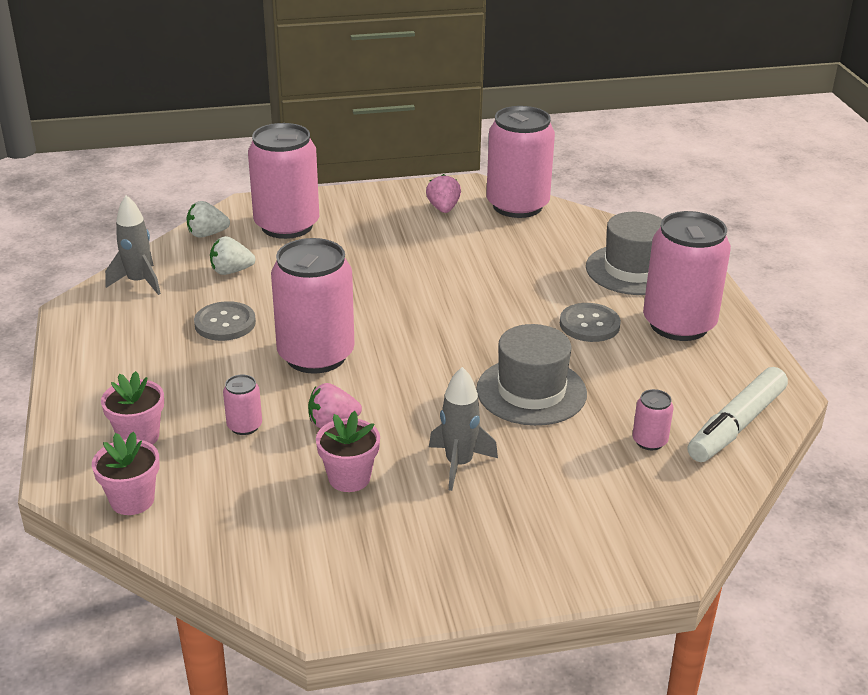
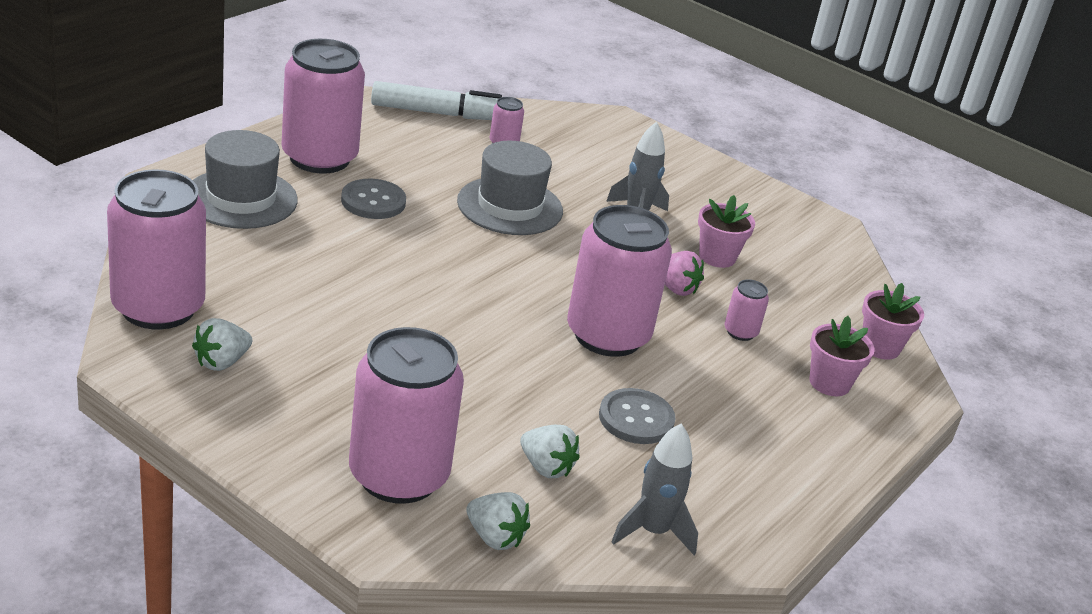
camera: 135 degrees left, 0 degrees up
(443, 208) = (221, 362): pink strawberry -> white strawberry

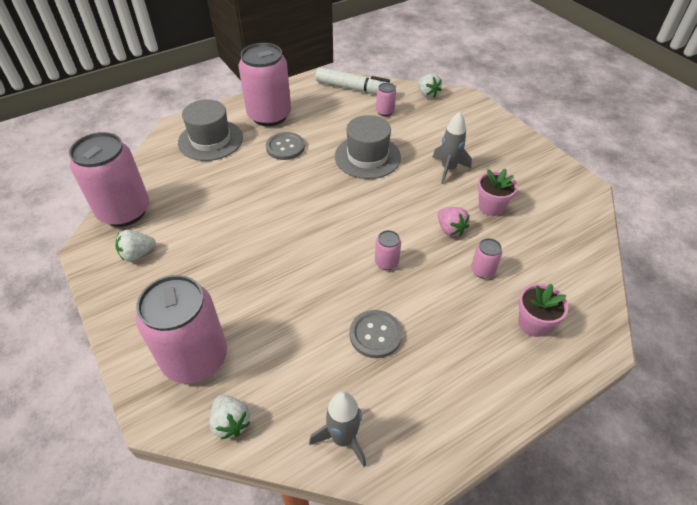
camera: 25 degrees right, 15 degrees up
(546, 467) = (294, 367): white strawberry -> white strawberry (427, 94)
(607, 335) = (386, 262): pink can -> pink can, size x0.42
(880, 347) = (586, 296): pink flower pot -> none

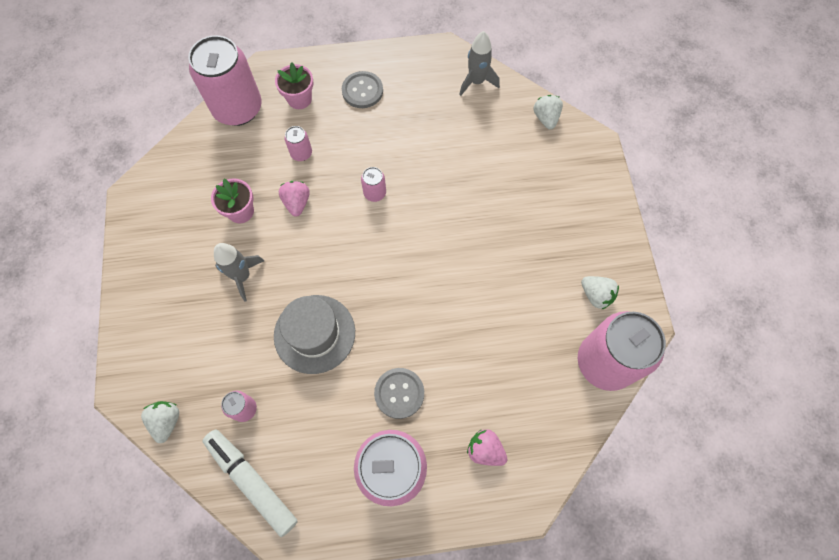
camera: 155 degrees left, 20 degrees up
(137, 254) = (596, 295): white strawberry -> white strawberry turned 45 degrees clockwise
(195, 358) = (561, 172): pink can -> pink can (238, 108)
(210, 140) = (485, 450): grey hat -> pink strawberry
(375, 335) = (419, 136): grey button -> grey button (362, 91)

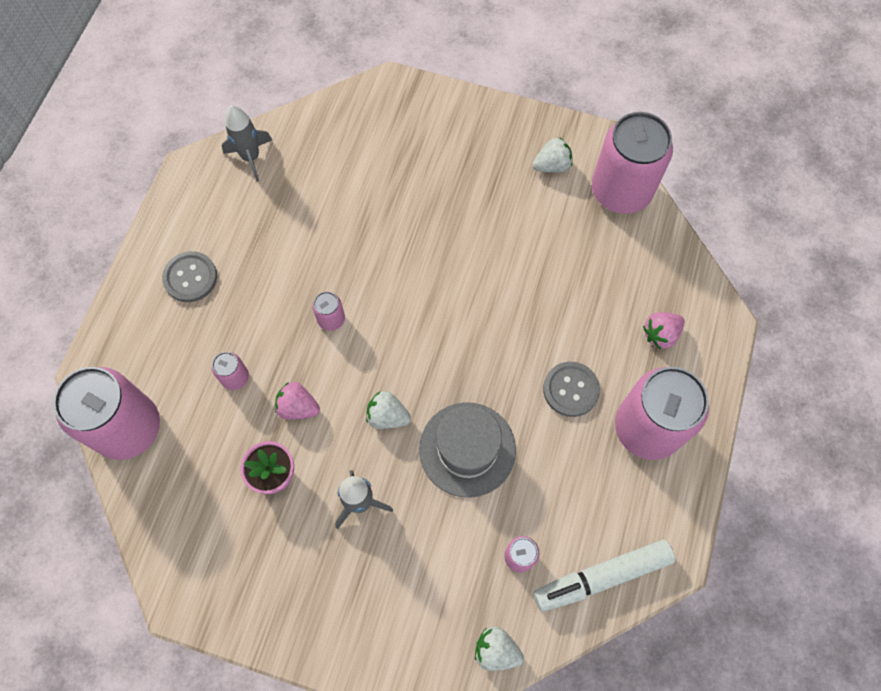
camera: 65 degrees left, 0 degrees up
(299, 99) = (159, 351): pink flower pot -> none
(546, 118) = (335, 114): white strawberry -> white strawberry (387, 416)

